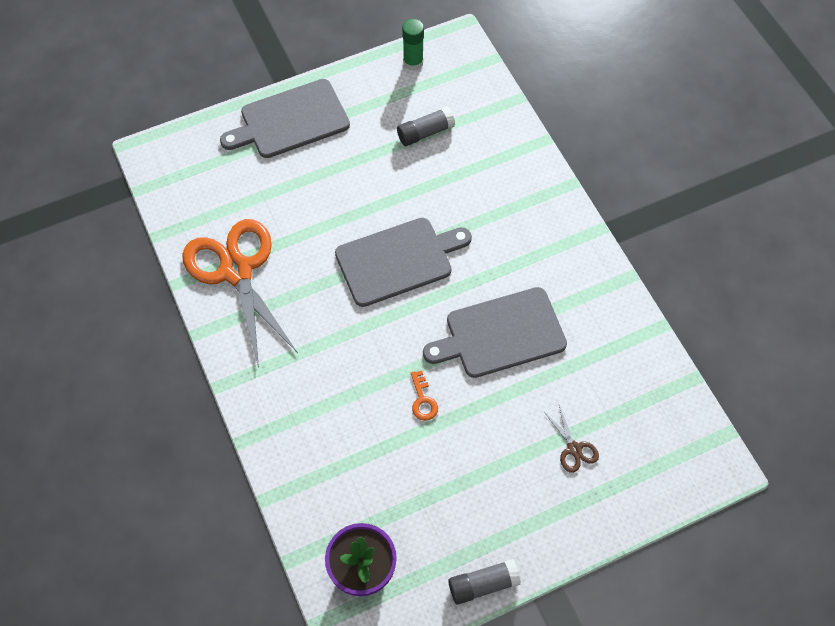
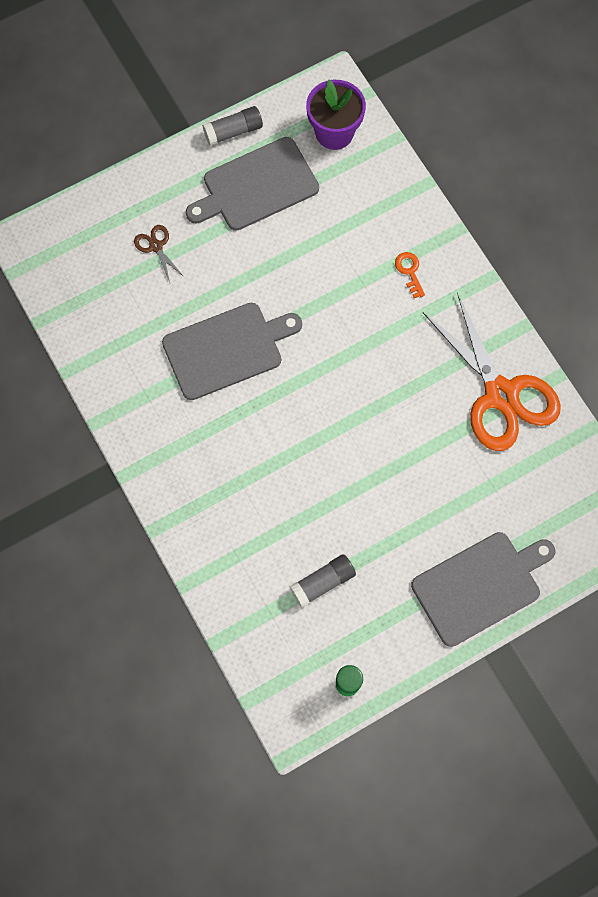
camera: 175 degrees right, 10 degrees up
(398, 260) = (336, 420): grey cutting board -> grey cutting board (256, 186)
(423, 400) = (297, 278): orange key -> orange key (409, 271)

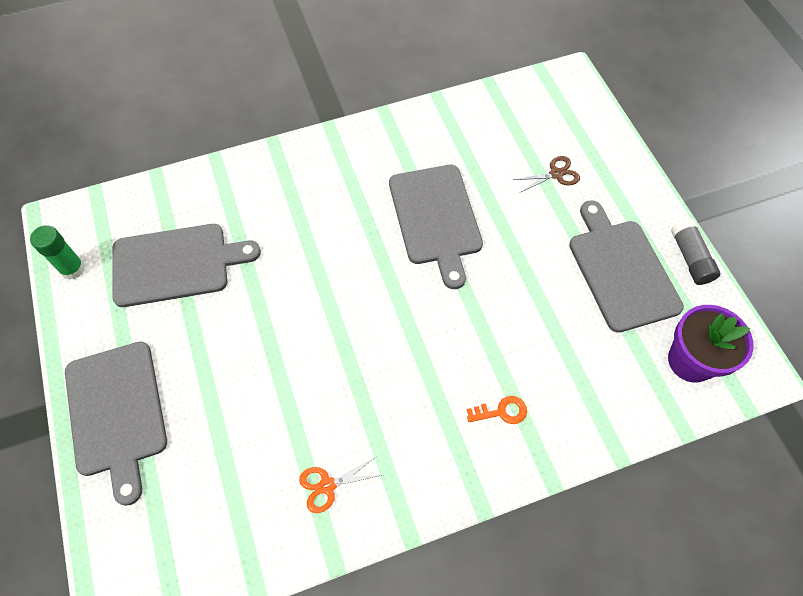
camera: 100 degrees right, 10 degrees down
(323, 582) = (176, 264): grey glue stick -> grey cutting board
(500, 394) = (327, 485): orange scissors -> orange scissors, size x0.40

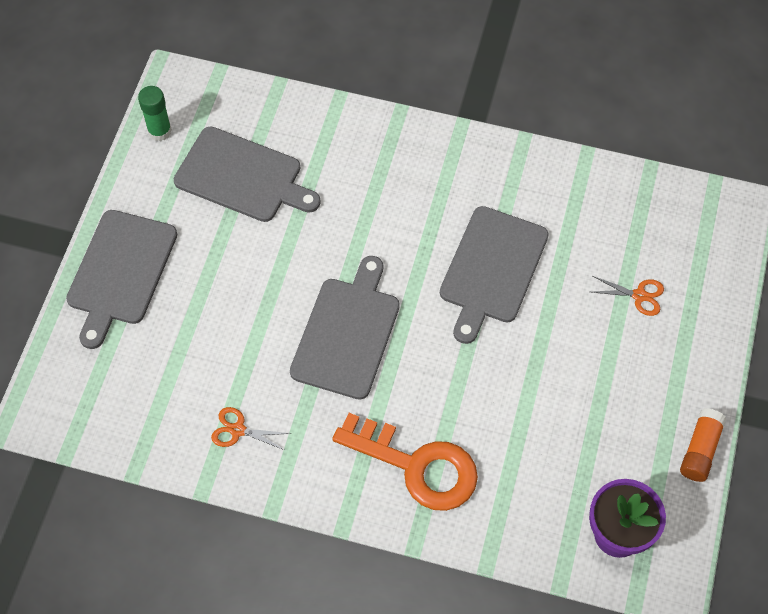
camera: 35 degrees right, 0 degrees up
(502, 411) = (418, 466): orange key -> orange key, size x2.49
(556, 174) = (639, 296): brown scissors -> orange scissors
(621, 270) = (624, 419): grey cutting board -> grey cutting board (347, 333)
(690, 258) = (700, 450): grey glue stick -> orange glue stick

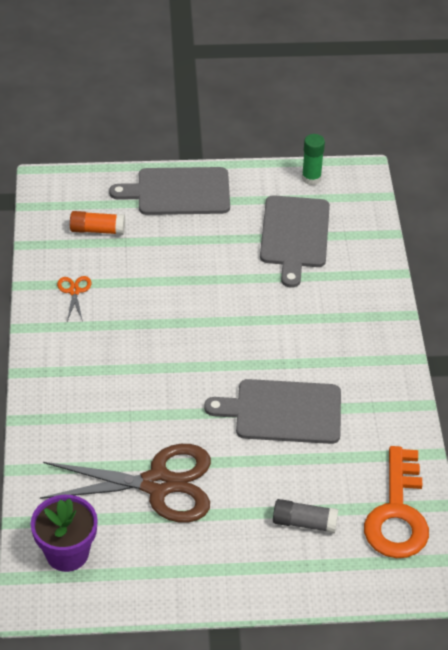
camera: 70 degrees right, 15 degrees down
(347, 333) = (182, 333): grey cutting board -> none
(418, 466) = (82, 405): orange key -> orange key (397, 514)
(552, 418) = (158, 484): none -> brown scissors
(639, 296) = (304, 523): orange scissors -> grey glue stick
(700, 450) = (167, 599): orange glue stick -> orange glue stick (97, 230)

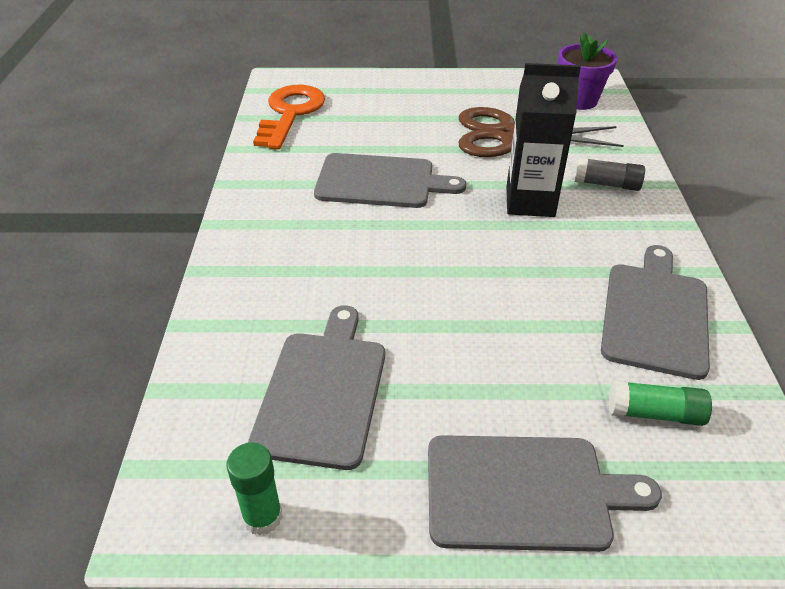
camera: 175 degrees left, 5 degrees down
(74, 291) = (655, 314): orange scissors -> grey cutting board
(97, 230) = (654, 413): orange glue stick -> green glue stick
(147, 392) = (530, 202): none -> black carton
(304, 523) = (374, 110): grey glue stick -> grey glue stick (606, 184)

